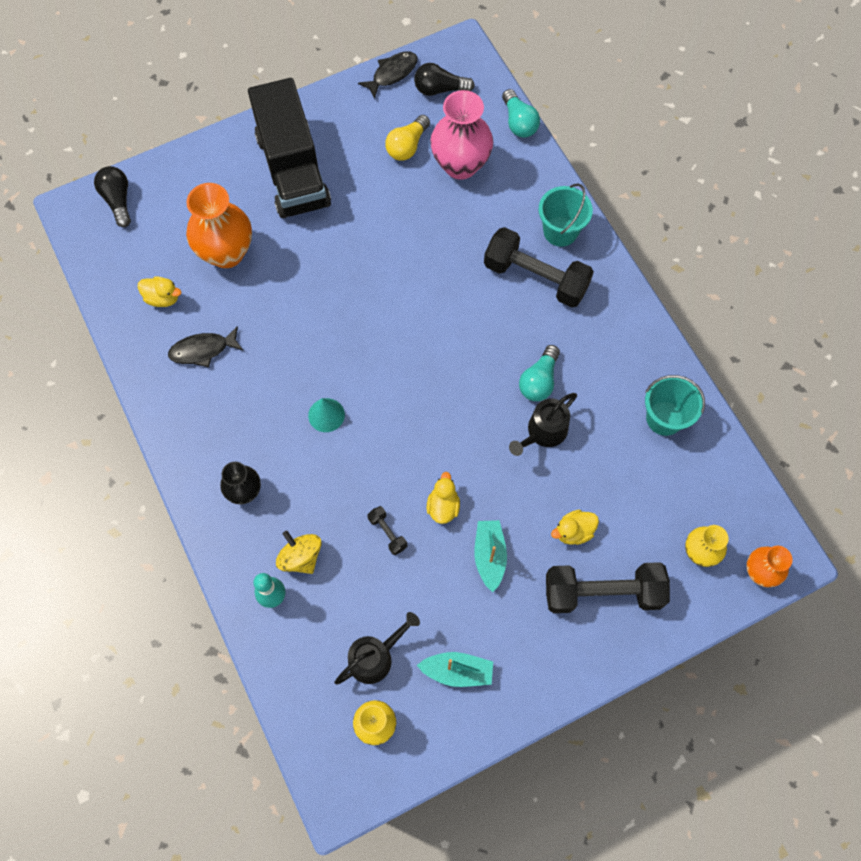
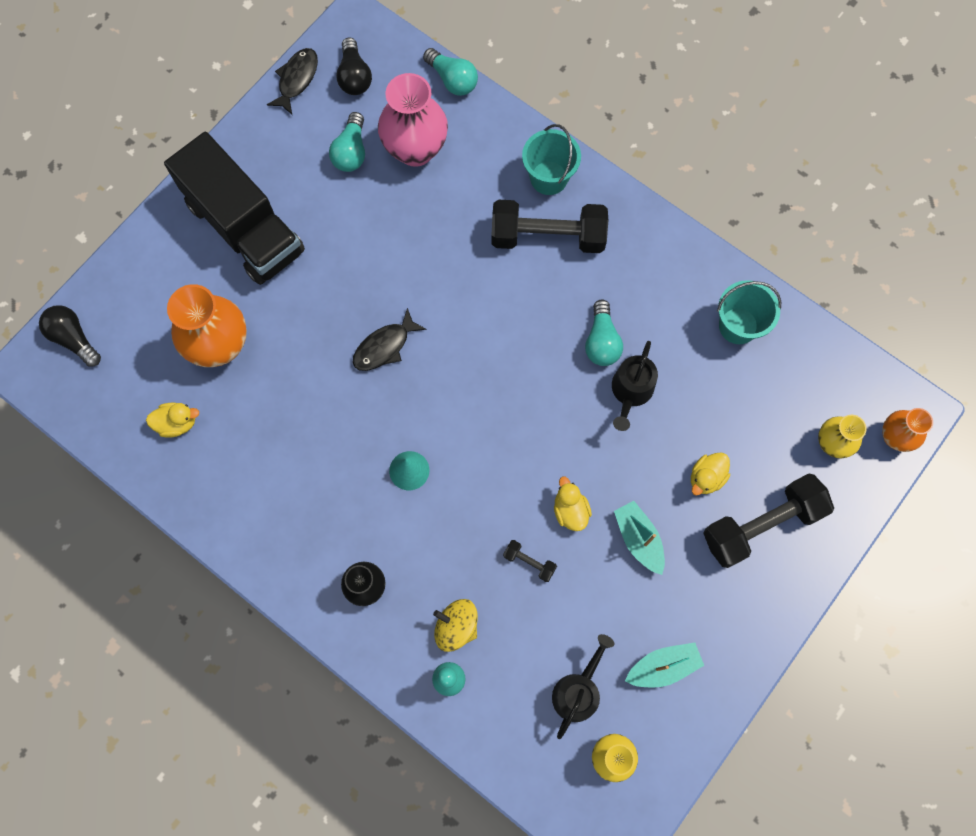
camera: 25 degrees left, 5 degrees up
(203, 350) = (248, 459): black fish -> black fish (384, 346)
(407, 146) = (351, 152): yellow light bulb -> turquoise light bulb
(439, 89) = (354, 77): black light bulb -> black light bulb turned 75 degrees counterclockwise

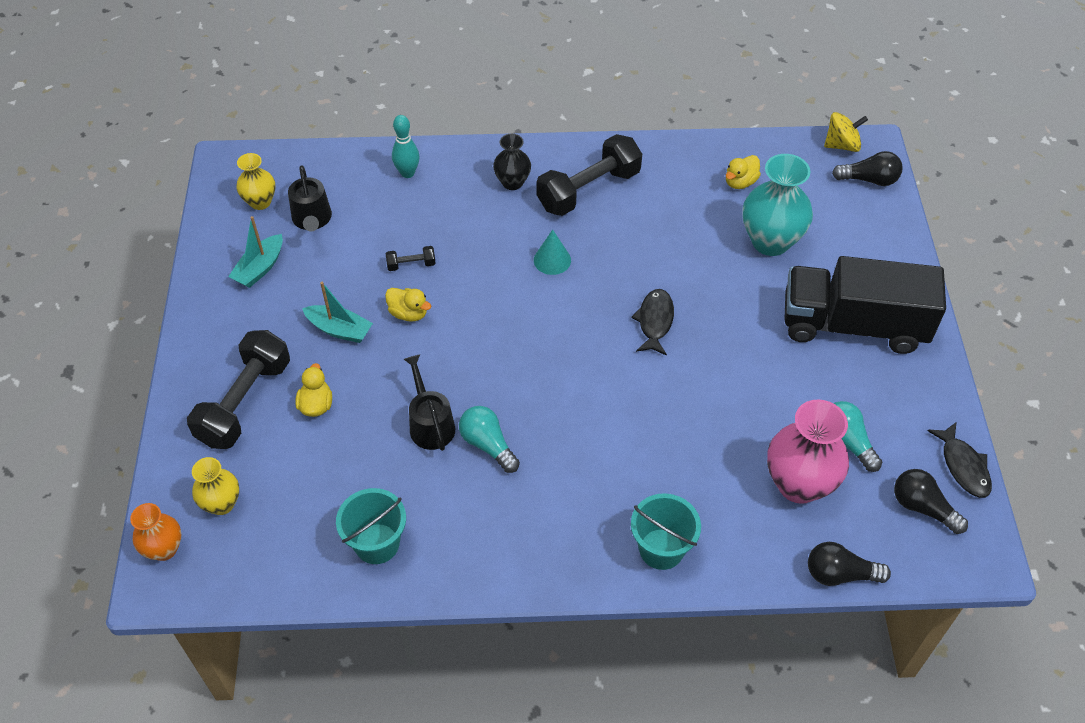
camera: 140 degrees right, 20 degrees down
(220, 345) = (770, 241): orange vase -> turquoise vase
(452, 80) = (839, 574): turquoise light bulb -> black light bulb
(456, 626) = (429, 200): yellow spinning top -> yellow spinning top (842, 145)
(547, 236) = (612, 496): black dumbbell -> black dumbbell (588, 190)

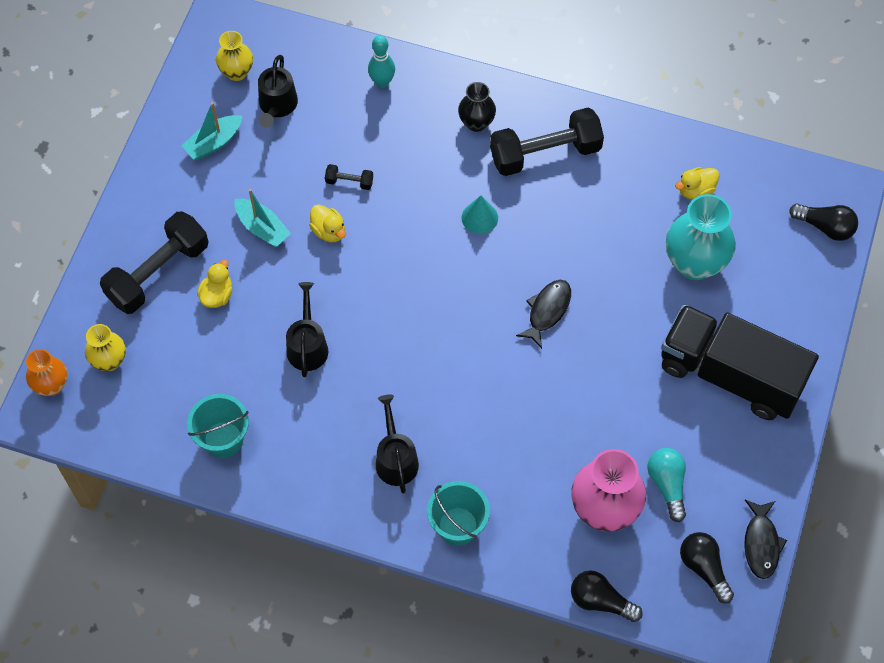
camera: 20 degrees right, 10 degrees up
(488, 445) = (349, 381): turquoise light bulb -> none
(568, 504) = (396, 459): none -> black watering can
(842, 145) = (817, 180): yellow spinning top -> none

